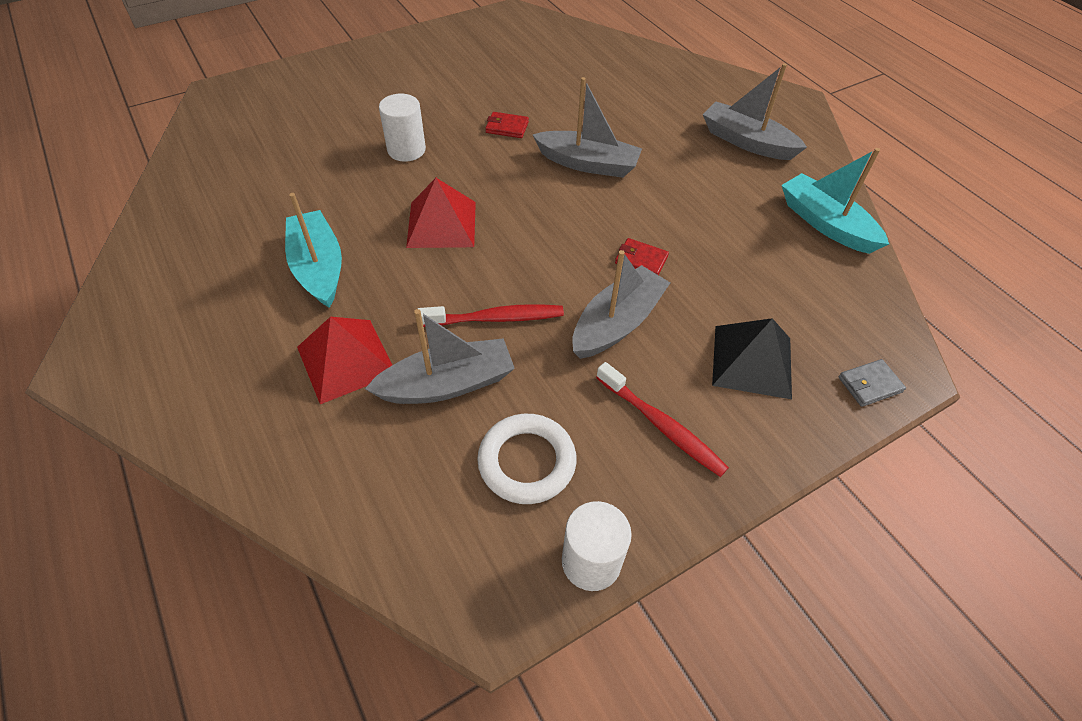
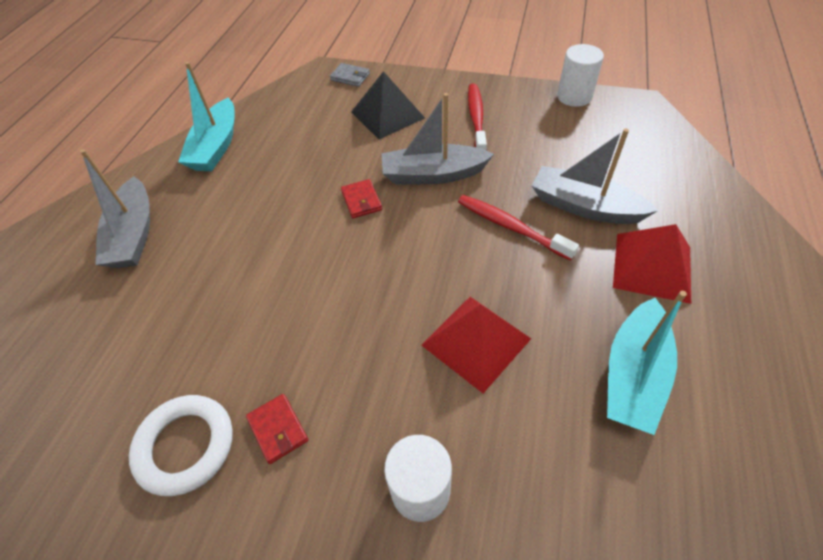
camera: 130 degrees left, 0 degrees up
(527, 462) = (569, 144): white ring -> white ring (185, 446)
(587, 164) = (275, 311): grey boat -> none

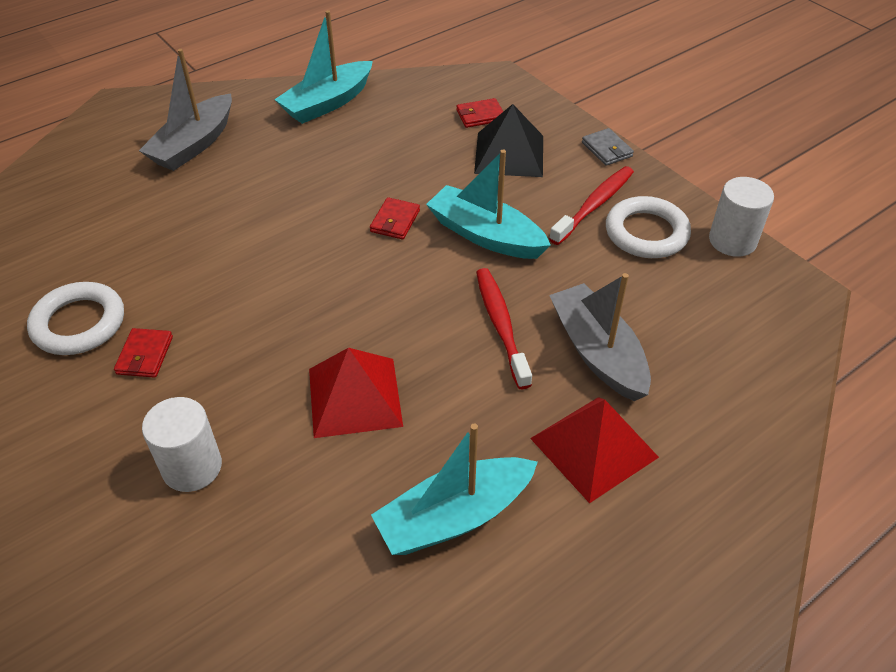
camera: 35 degrees right, 5 degrees down
(340, 100) = (480, 115): none -> red wallet
(350, 77) = (516, 97): grey wallet -> grey wallet (607, 149)
(433, 175) = (486, 235): grey boat -> turquoise boat
(524, 118) = (646, 233): none -> white ring

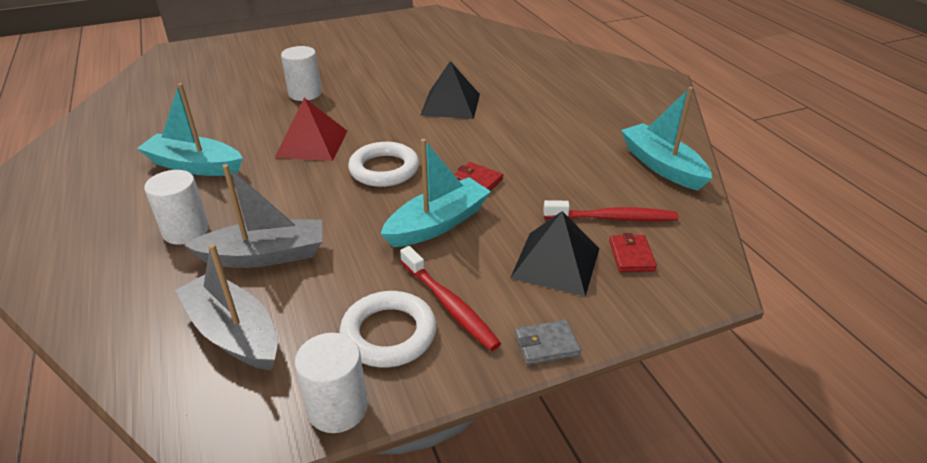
camera: 105 degrees right, 10 degrees down
(79, 323) = (434, 67): white ring -> white ring (384, 169)
(145, 355) = (396, 84): red wallet -> none
(194, 144) = (605, 104): grey boat -> grey boat (234, 333)
(210, 278) = (450, 104): none -> black pyramid
(454, 516) = (195, 166): turquoise boat -> turquoise boat turned 60 degrees counterclockwise
(501, 325) = (329, 212): red toothbrush -> red toothbrush (613, 218)
(594, 447) = (186, 231): red pyramid -> white cylinder

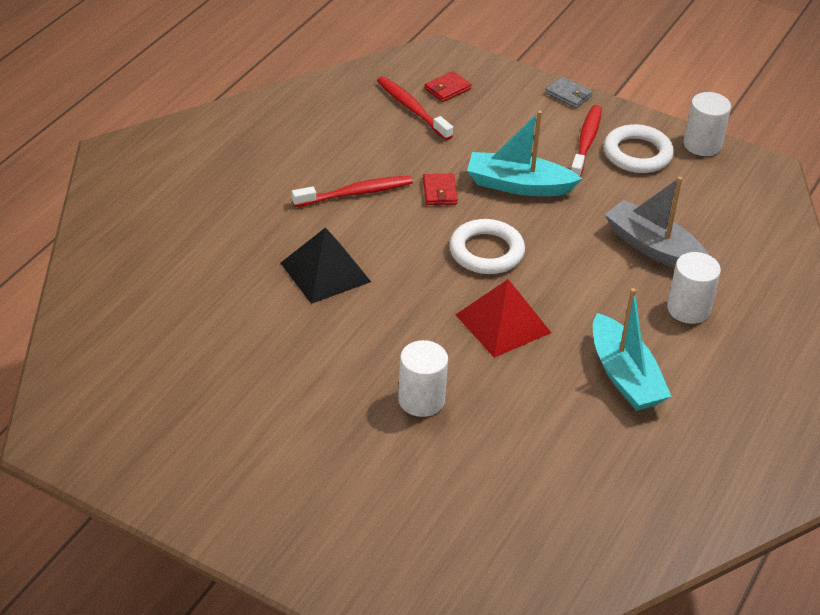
camera: 130 degrees left, 5 degrees up
(234, 333) = (719, 214): grey boat -> none
(519, 144) = (355, 193): none -> red toothbrush
(556, 263) = (493, 116): black pyramid -> none
(662, 166) = (307, 106): turquoise boat -> none

